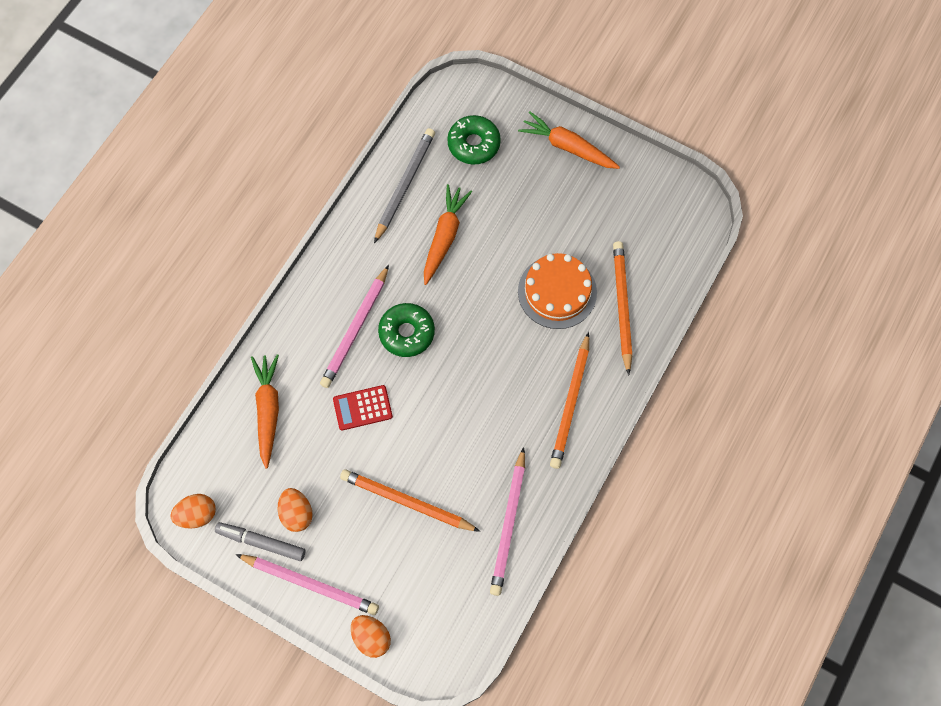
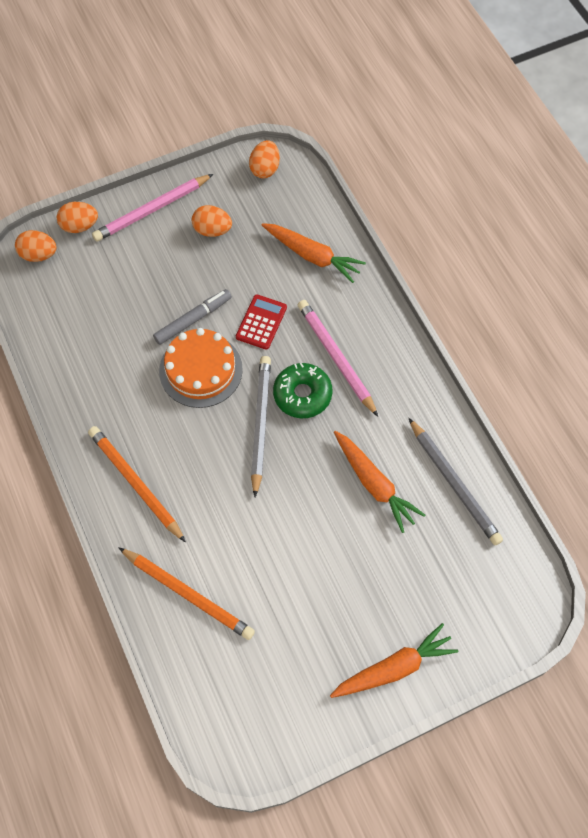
camera: 125 degrees right, 5 degrees down
(261, 542) = (210, 197): grey marker -> grey marker (193, 320)
(406, 502) = (158, 307): orange pencil -> none
(427, 650) = (38, 255): none -> orange egg
(454, 347) = (260, 424): none -> grey pencil
(473, 144) = (458, 576): green donut -> none
(508, 524) = (78, 367): pink pencil -> none
(557, 292) = (246, 546): orange cake -> orange cake (200, 370)

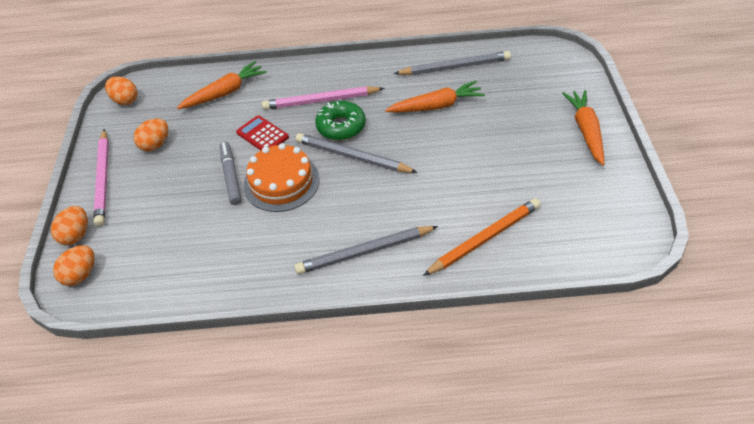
camera: 65 degrees left, 15 degrees down
(135, 483) = (364, 252): orange pencil -> grey pencil

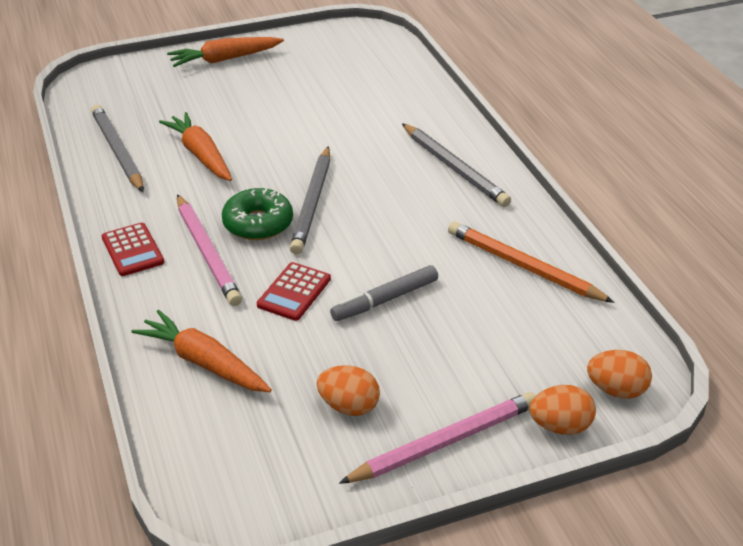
camera: 110 degrees left, 10 degrees down
(125, 100) = (247, 497): orange egg -> none
(281, 182) = (378, 251): orange cake -> none
(339, 70) = (132, 250): none -> red calculator
(485, 238) = (400, 101): orange pencil -> orange pencil (523, 266)

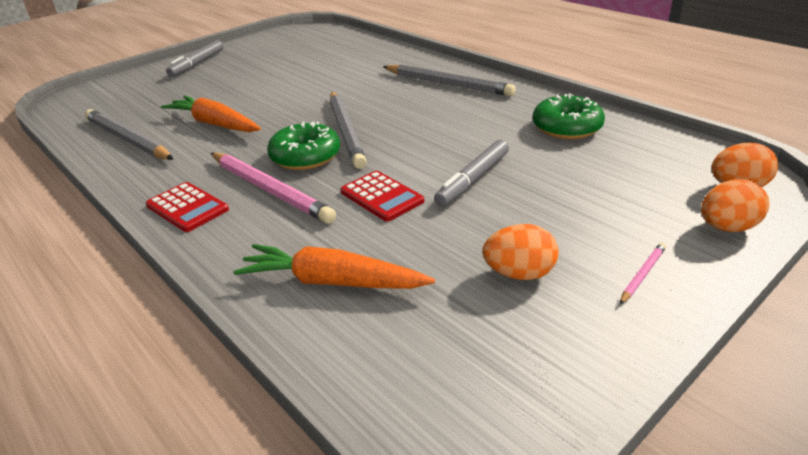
camera: 20 degrees left, 5 degrees down
(225, 59) = (197, 64): orange carrot -> grey marker
(294, 292) = (381, 197): red calculator -> red calculator turned 45 degrees counterclockwise
(445, 442) = (642, 274): pink pencil -> pink pencil, size x0.43
(523, 266) = (567, 127): orange pencil -> green donut

